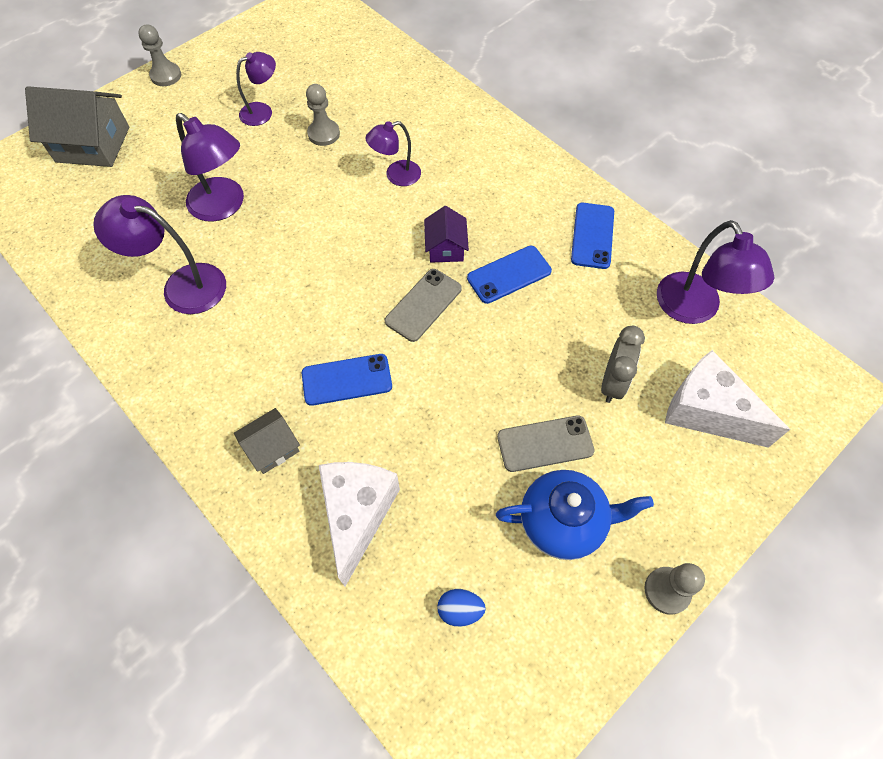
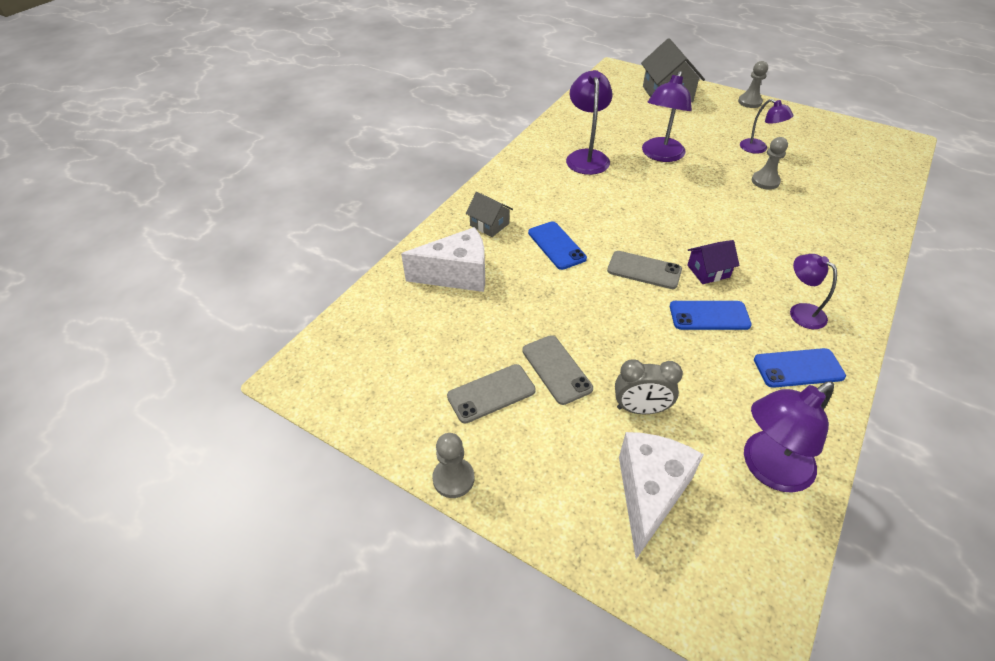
camera: 75 degrees right, 15 degrees down
(396, 176) = (758, 227): purple lamp -> purple lamp (800, 312)
(460, 610) = (404, 343): blue egg -> none
(509, 274) = (709, 315): blue phone -> blue phone turned 45 degrees counterclockwise
(563, 522) = (491, 393): blue teapot -> grey phone

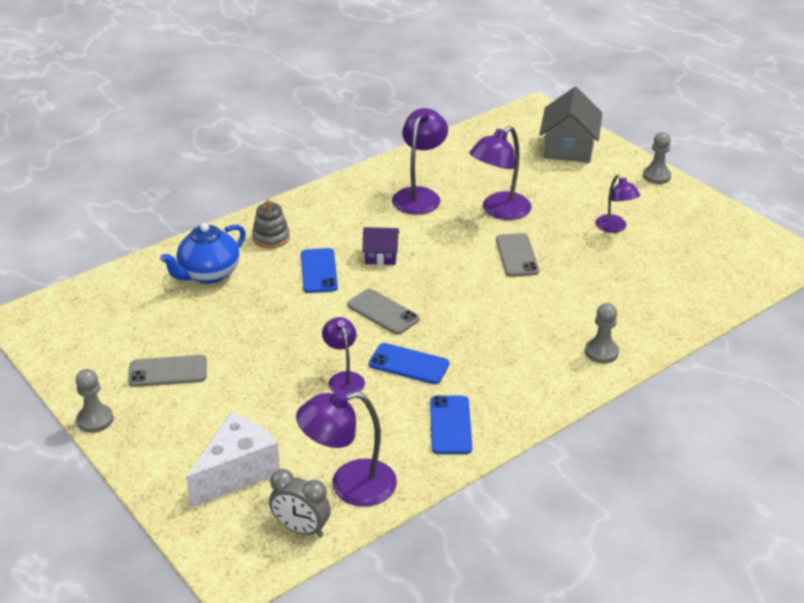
camera: 20 degrees right, 10 degrees down
(457, 275) = (208, 274): white cheese -> blue teapot
(489, 224) = (271, 238): grey house -> grey stacking toy
(556, 369) = (235, 369): grey phone -> grey phone (516, 255)
(640, 409) = (281, 416): grey clock -> grey clock (301, 529)
(708, 271) = (444, 328): purple house -> purple house (381, 256)
(765, 181) = (587, 261): grey pawn -> grey pawn (601, 352)
(798, 368) = (450, 425): blue phone -> blue phone turned 75 degrees clockwise
(800, 312) = (500, 383): purple lamp -> purple lamp (344, 378)

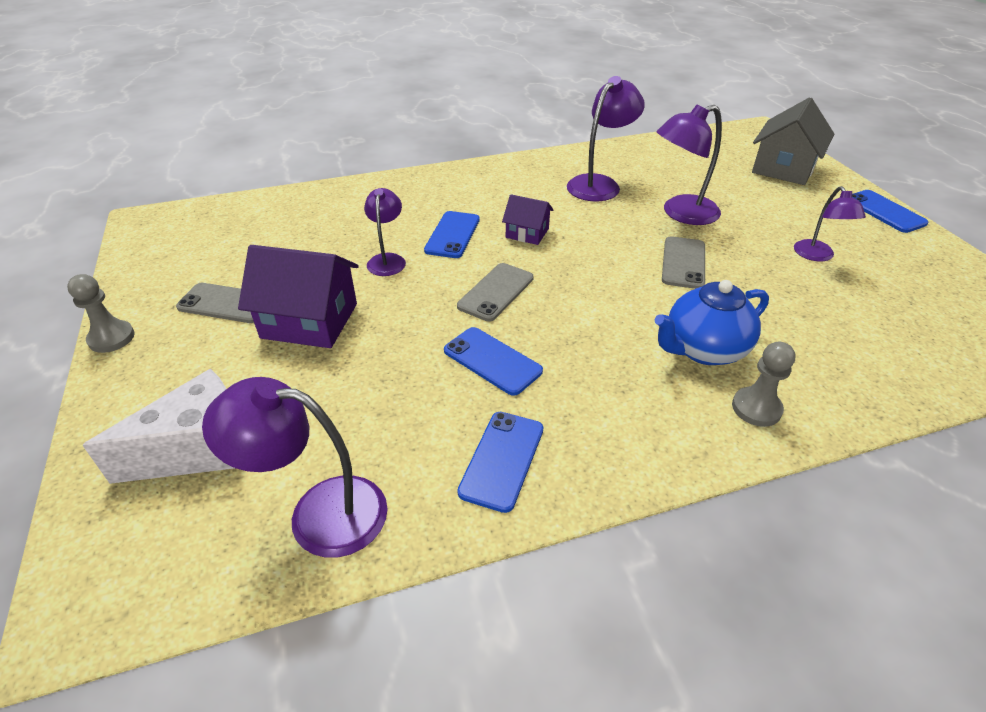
camera: 20 degrees right, 5 degrees up
(208, 274) = (342, 216): blue teapot -> blue teapot (703, 349)
(249, 368) = (309, 321): none -> purple house
(271, 238) = (425, 195): grey stacking toy -> none
(301, 529) = (212, 565): grey clock -> none
(344, 378) = (405, 359): purple lamp -> purple lamp (387, 260)
(383, 312) = (496, 292): grey phone -> grey phone turned 60 degrees clockwise
(656, 176) = (884, 211): grey pawn -> blue phone

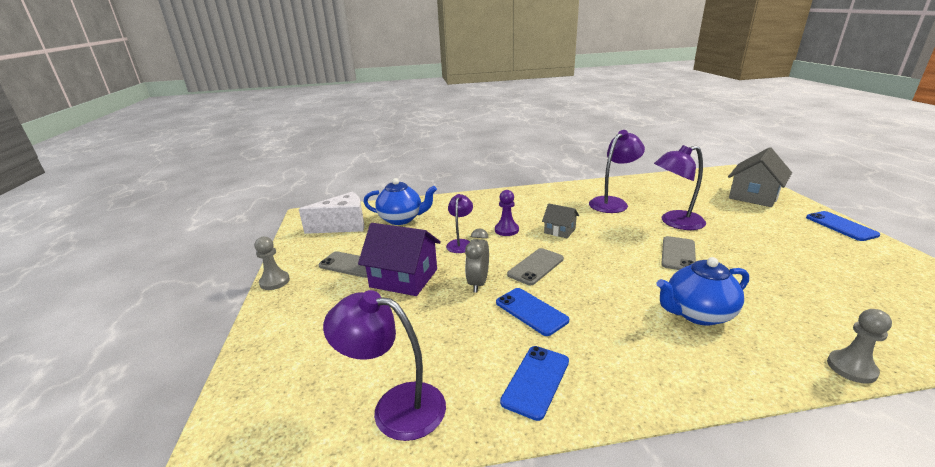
camera: 10 degrees right, 15 degrees down
(199, 449) = (318, 355): white cheese -> white cheese (343, 226)
(295, 222) = (401, 219): none -> blue teapot
(417, 323) = (478, 283): none -> grey clock
(452, 235) = (506, 230): blue phone -> purple pawn
(527, 233) = (559, 231): purple house -> grey house
(756, 408) = (745, 359): grey pawn -> grey pawn (851, 368)
(817, 256) = (787, 254): purple lamp -> none

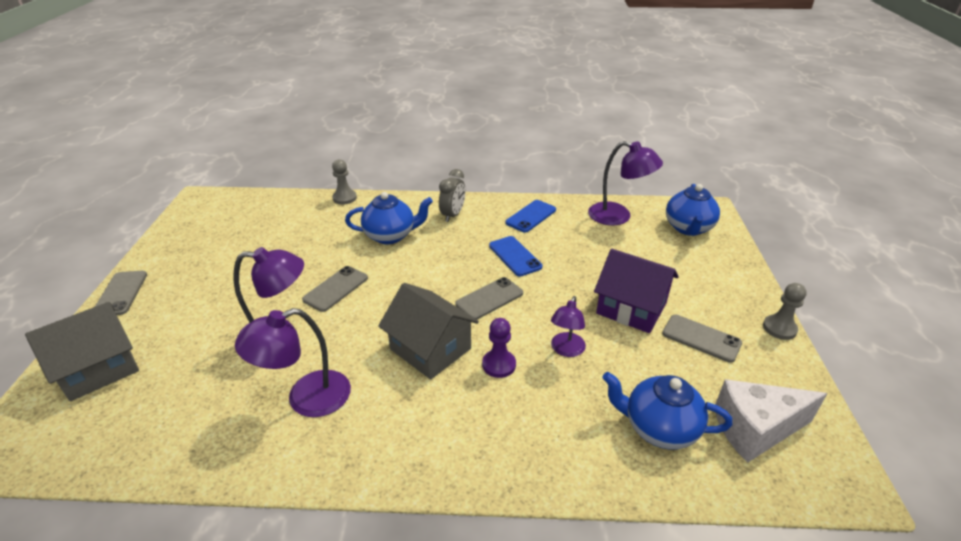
camera: 170 degrees left, 10 degrees up
(288, 399) = (688, 228): none -> blue teapot
(478, 283) = (554, 289): grey clock -> grey clock (453, 215)
(559, 231) = (430, 349): grey house -> grey house, size x1.81
(841, 226) = (121, 293): blue phone -> grey phone

